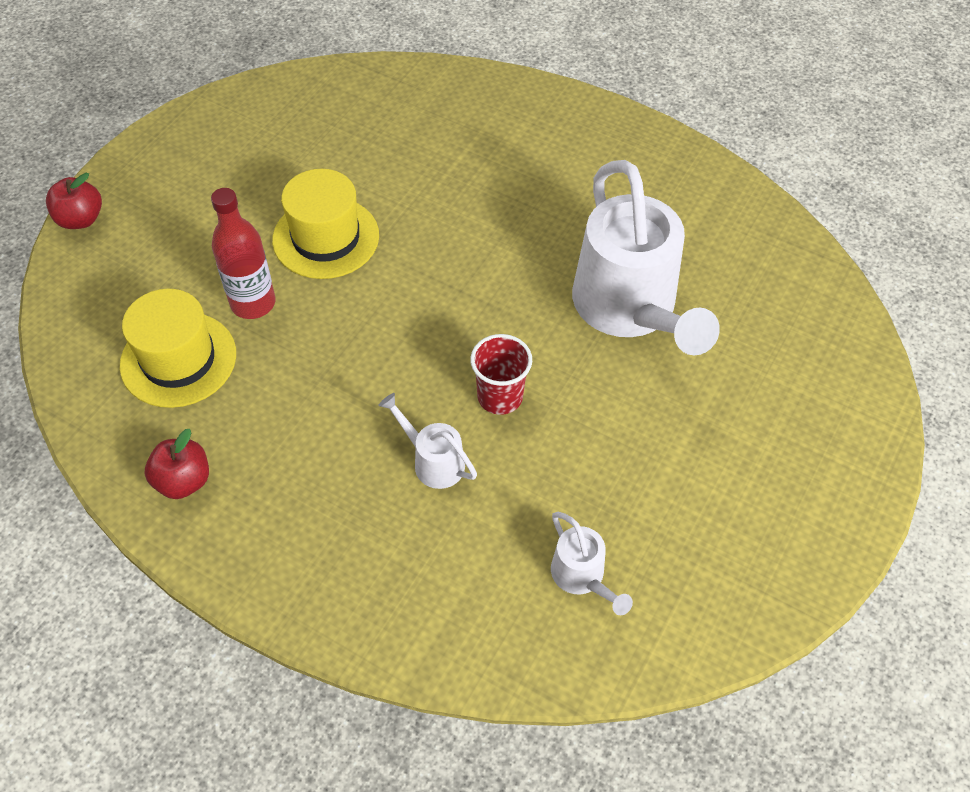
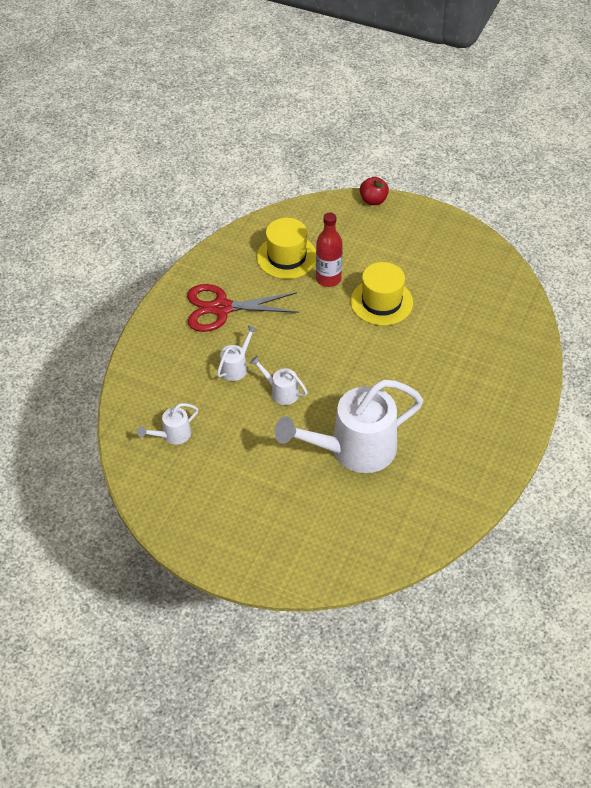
camera: 85 degrees right, 5 degrees down
(183, 481) = (215, 273): red apple -> none
(281, 475) = (221, 308): none -> red scissors
(500, 397) = (281, 391): red cup -> white watering can

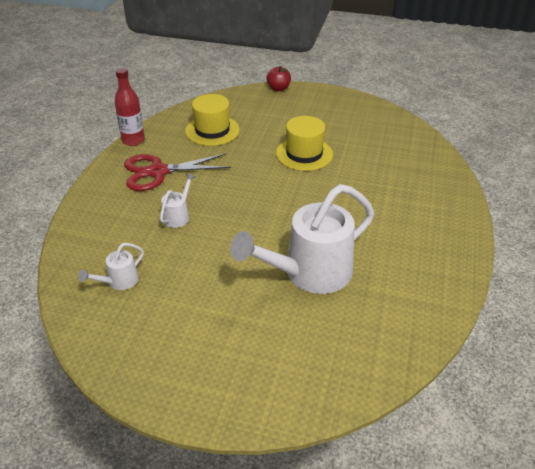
camera: 10 degrees left, 10 degrees down
(281, 391) = (225, 231): white watering can -> none
(328, 279) = (252, 142): red bottle -> red bottle (133, 141)

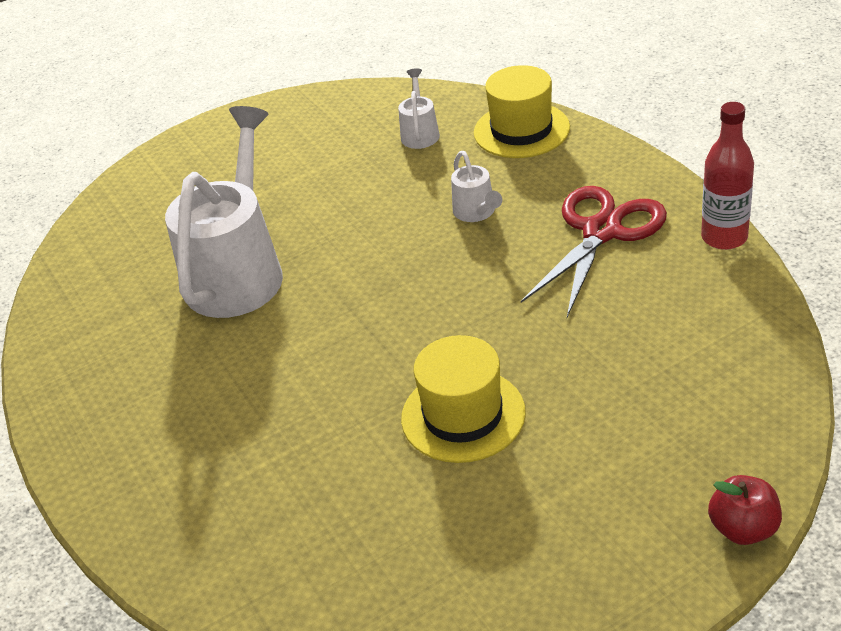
camera: 140 degrees right, 0 degrees up
(212, 130) = (663, 339): yellow hat -> yellow hat (521, 130)

